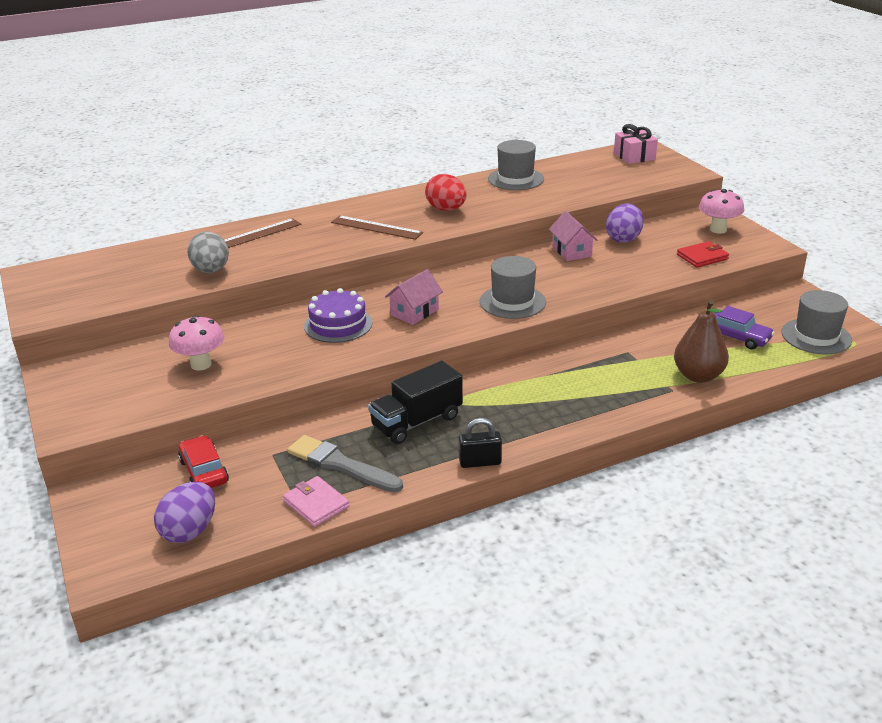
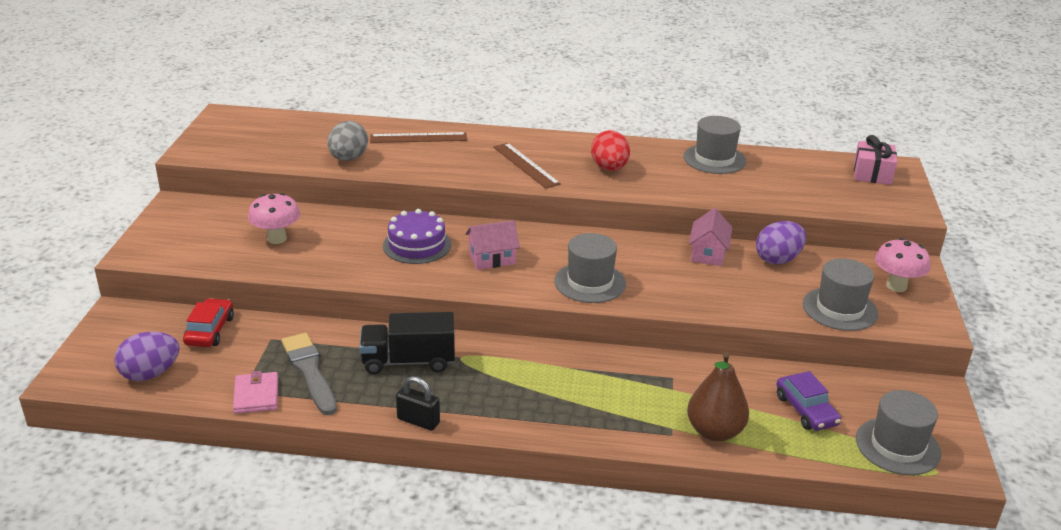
camera: 30 degrees right, 0 degrees up
(702, 257) = (840, 309): red wallet -> grey hat

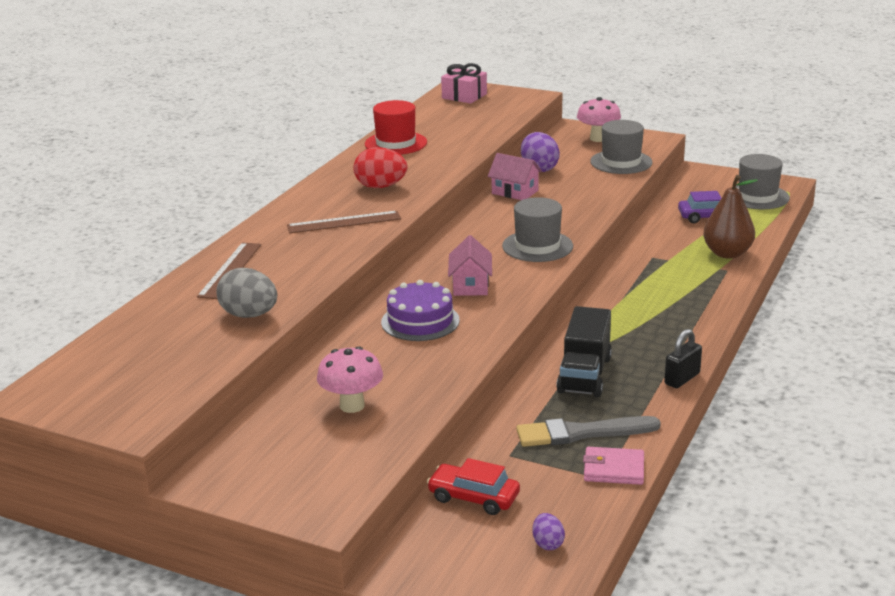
camera: 70 degrees left, 5 degrees down
(150, 374) = (547, 544): purple egg -> purple egg, size x0.53
(714, 159) = (395, 143): grey hat -> red hat

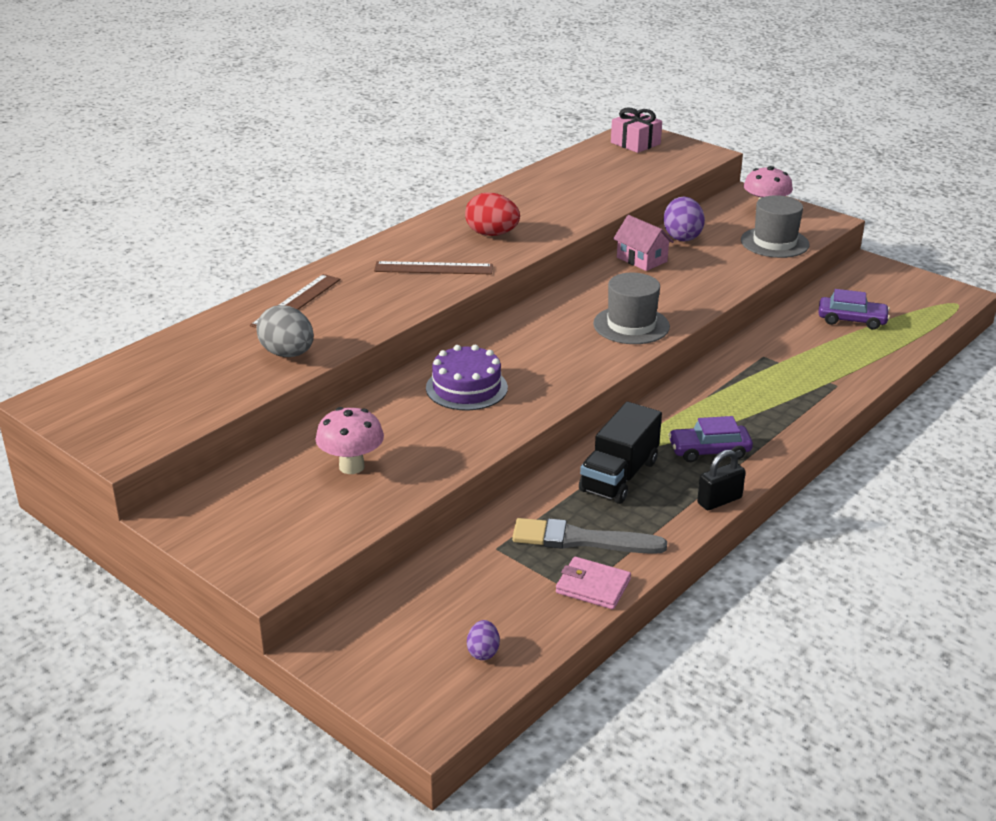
camera: 15 degrees right, 5 degrees up
(395, 143) = (534, 187): red hat -> none
(470, 285) = (538, 357): pink house -> none
(473, 497) = (437, 586): red car -> none
(650, 340) = (709, 451): none -> purple car
(727, 253) = (848, 366): brown pear -> none
(757, 197) = (919, 305): grey hat -> none

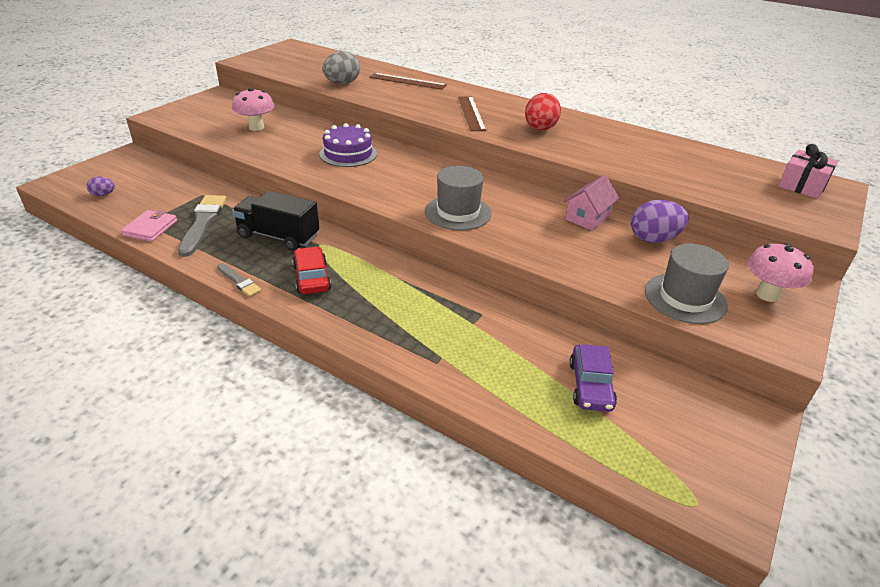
camera: 80 degrees right, 5 degrees up
(709, 451) = (312, 278): purple car -> red car
(719, 500) = (239, 281): black padlock -> grey brush

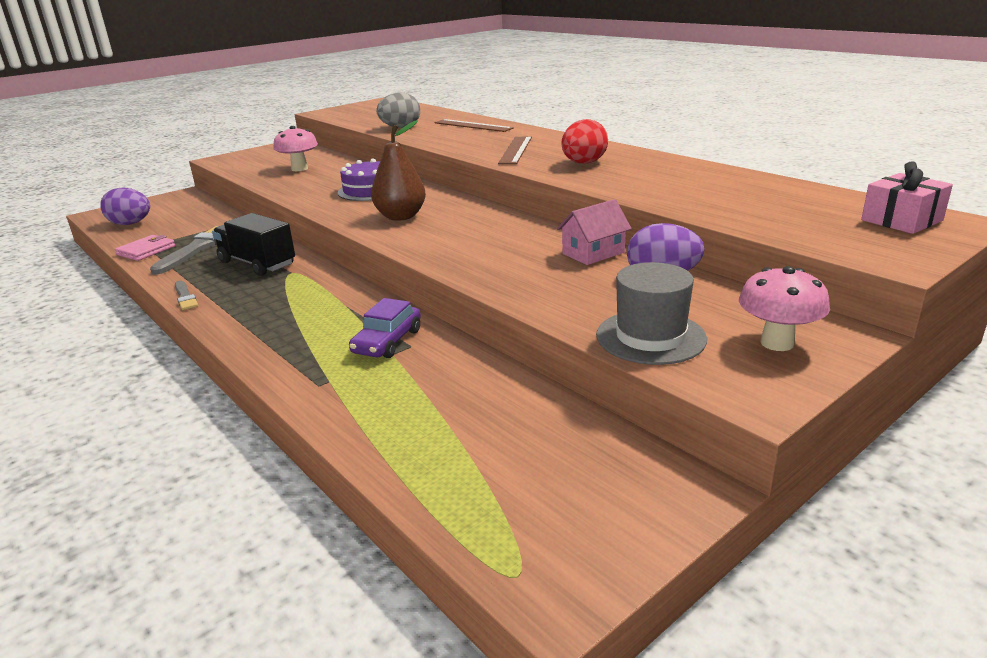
camera: 20 degrees right, 10 degrees down
(103, 195) = (131, 224): purple egg -> purple egg, size x1.88
(312, 278) = (257, 299): red car -> none
(402, 185) = (401, 217): none -> brown pear
(458, 212) = (439, 242): grey hat -> none
(590, 385) = (482, 428): purple car -> purple car (387, 341)

